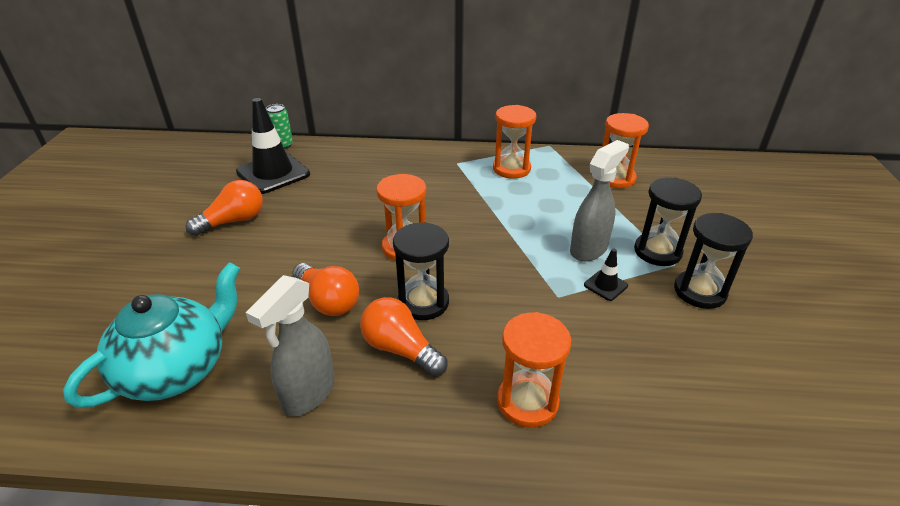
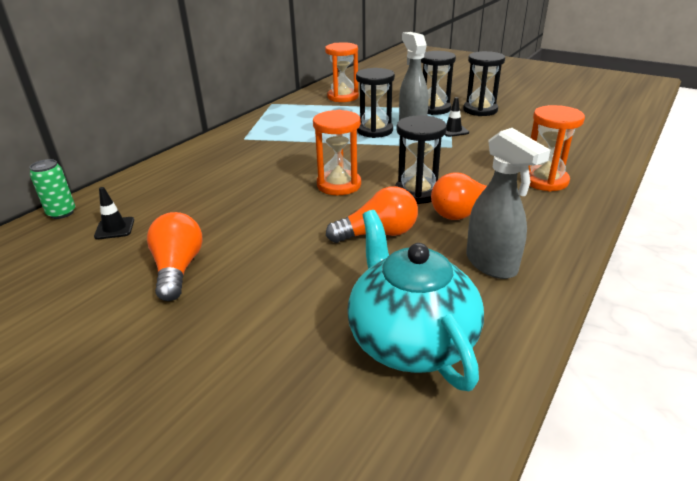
camera: 60 degrees left, 5 degrees down
(273, 173) = (114, 228): black traffic cone -> black traffic cone, size x0.45
(511, 169) = (284, 122): orange hourglass -> none
(546, 228) = (374, 130): none -> black hourglass

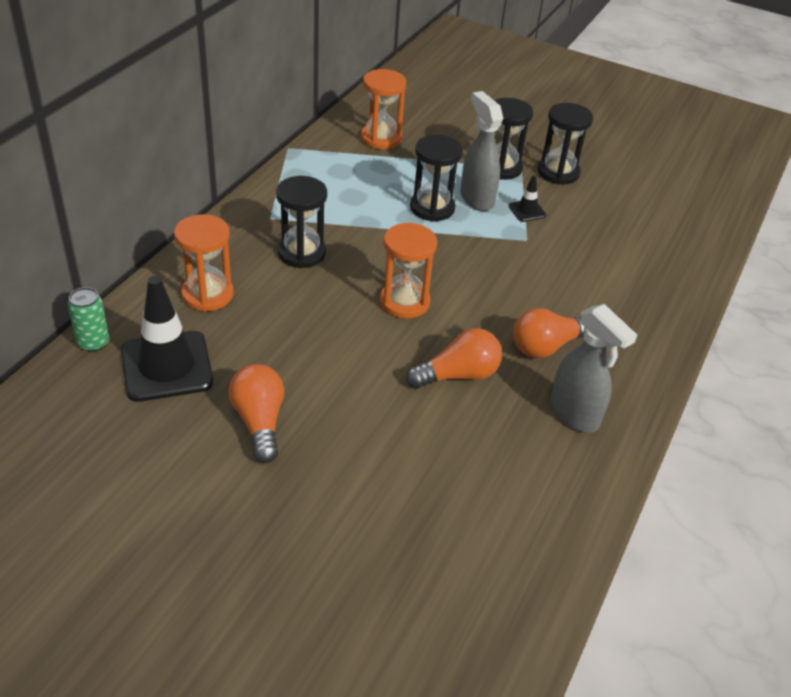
camera: 10 degrees left, 10 degrees up
(114, 228) = (167, 366): black traffic cone -> black traffic cone, size x2.21
(410, 340) = (504, 501): turquoise teapot -> none
(417, 192) = (493, 315): black hourglass -> black hourglass (301, 253)
(545, 181) = (630, 299): orange hourglass -> orange hourglass (207, 294)

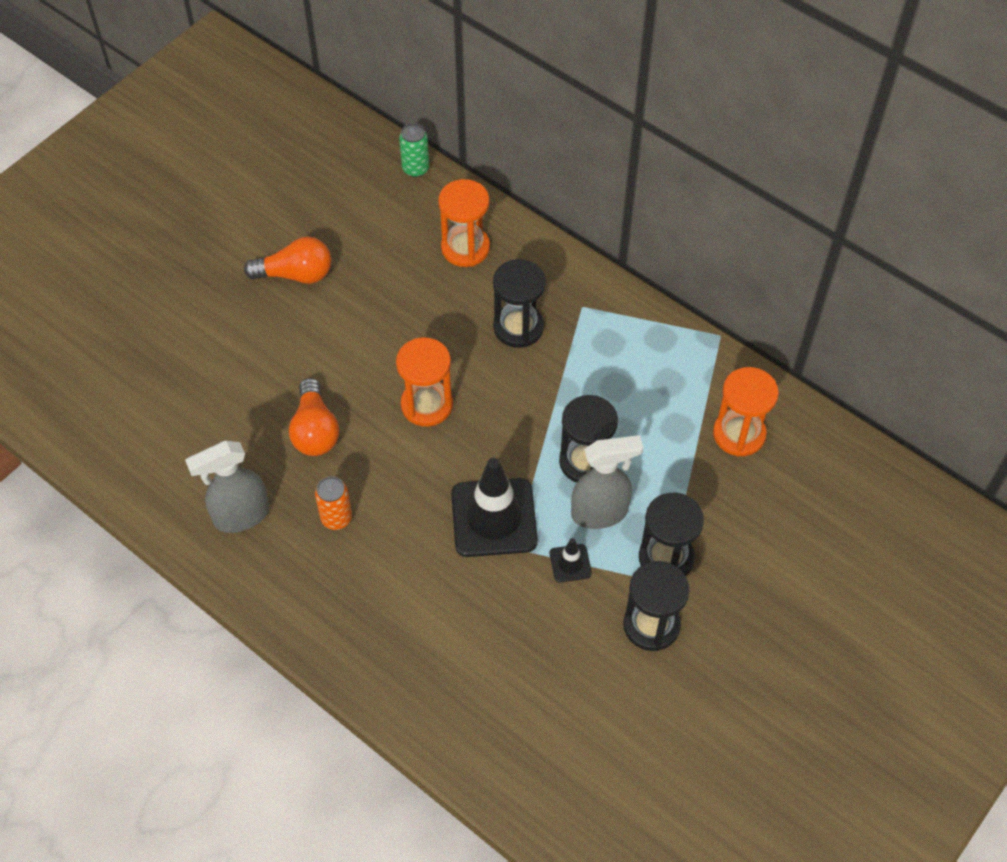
camera: 105 degrees right, 15 degrees up
(167, 366) = (376, 216): black traffic cone -> black traffic cone (494, 518)
(546, 346) = (336, 518): orange light bulb -> orange can

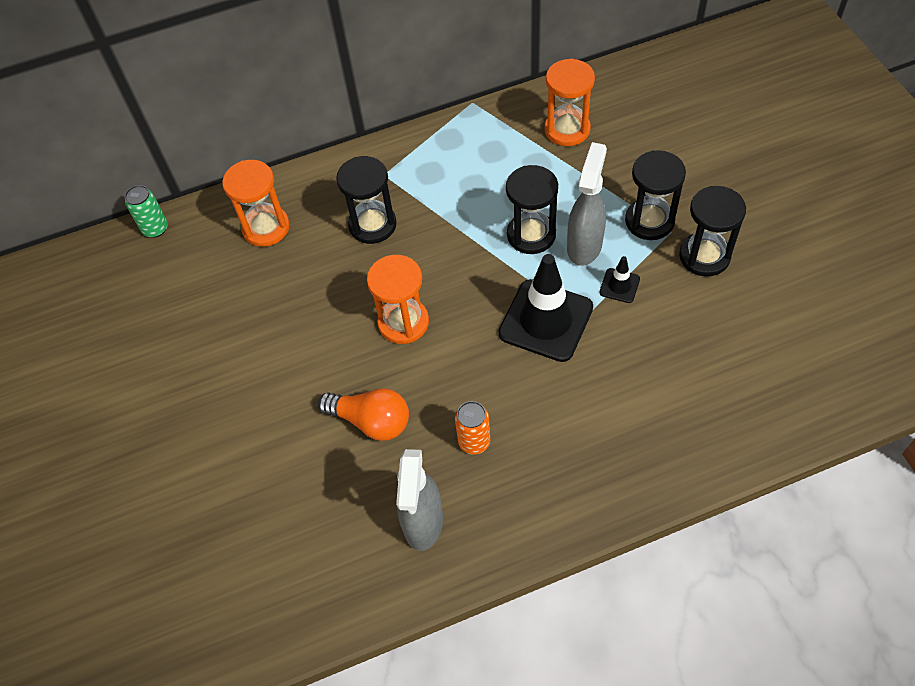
camera: 55 degrees left, 0 degrees up
(295, 274) = (192, 367): orange light bulb -> none

